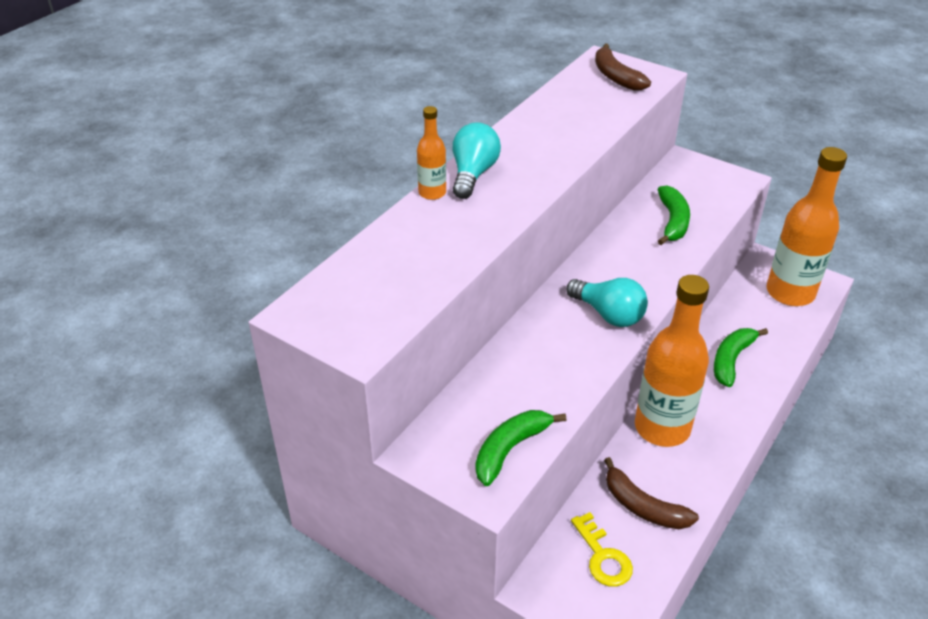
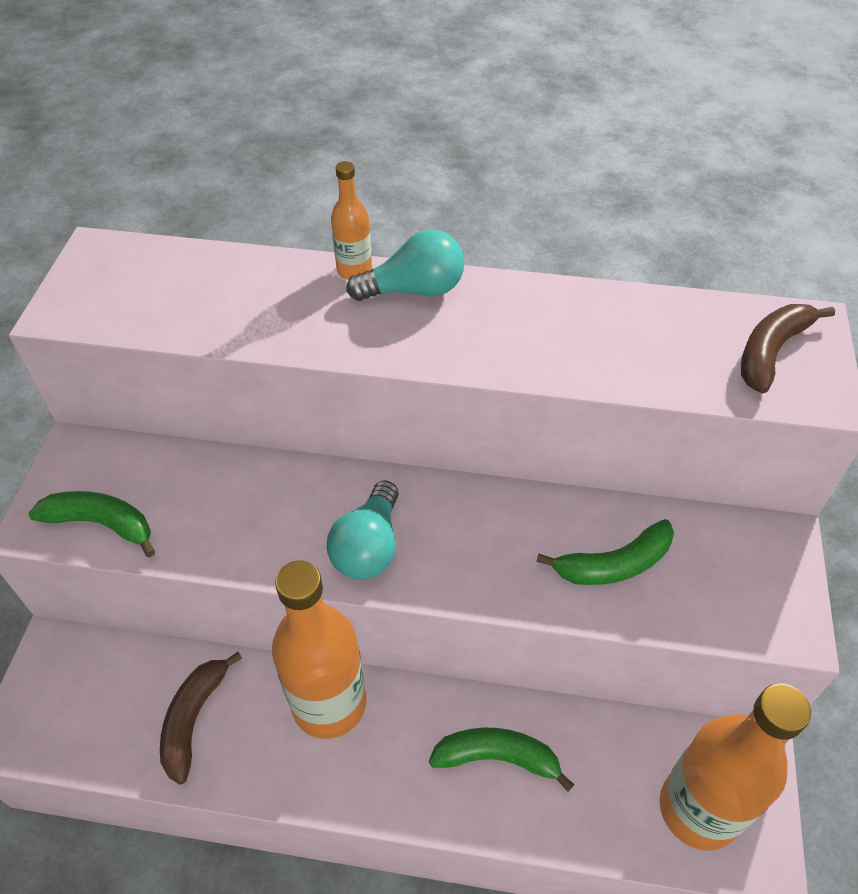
camera: 65 degrees right, 10 degrees up
(603, 556) = (109, 698): yellow key -> none

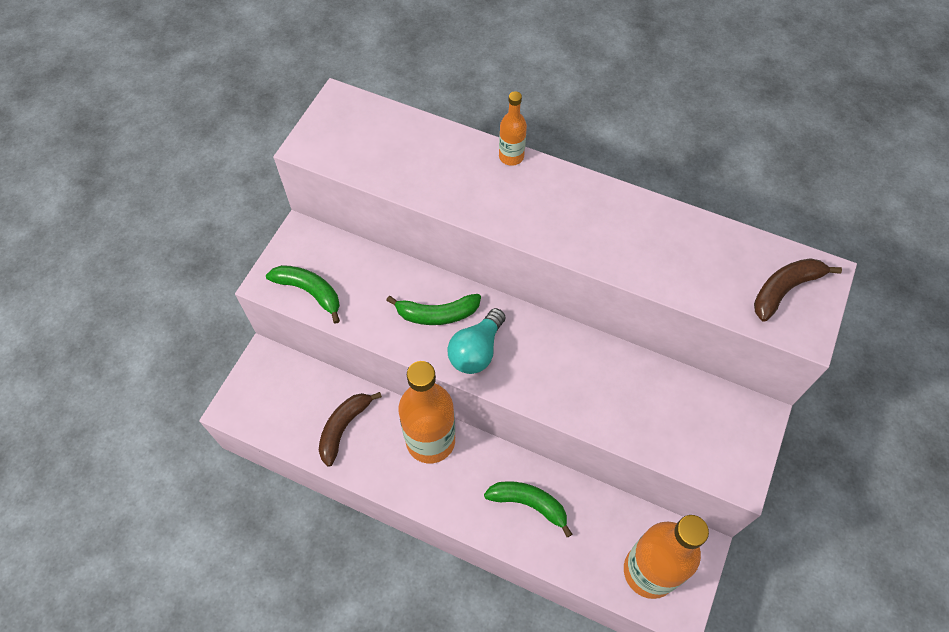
camera: 15 degrees right, 10 degrees up
(414, 290) = (548, 182): turquoise light bulb -> none
(614, 564) = (635, 404): green banana -> green banana (437, 314)

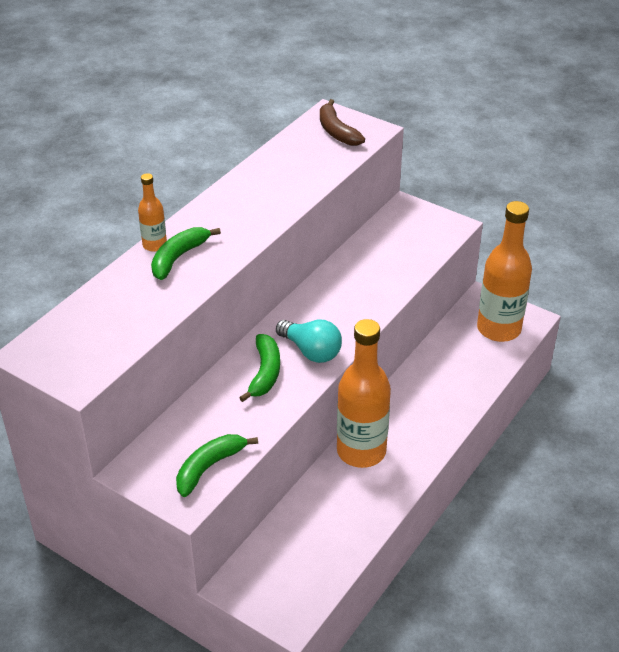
camera: 80 degrees left, 20 degrees down
(344, 427) = (334, 518): brown banana -> none
(529, 504) = (433, 391): green banana -> green banana (178, 257)

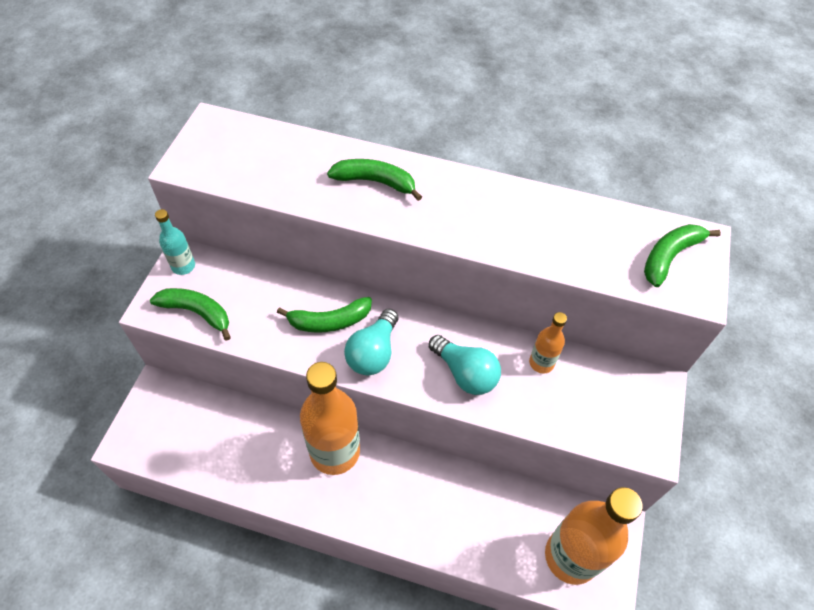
camera: 70 degrees right, 15 degrees up
(142, 472) = (183, 266): none -> turquoise bottle
(154, 245) = (388, 159): orange bottle -> orange bottle (541, 363)
(337, 131) = (669, 256): brown banana -> green banana
(354, 301) = (465, 373): none -> turquoise light bulb

